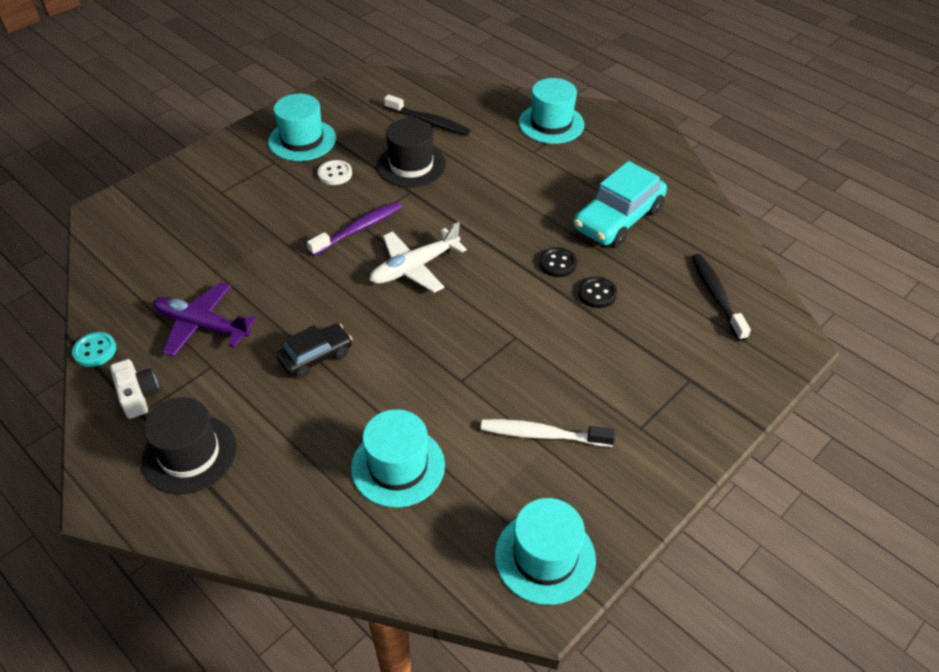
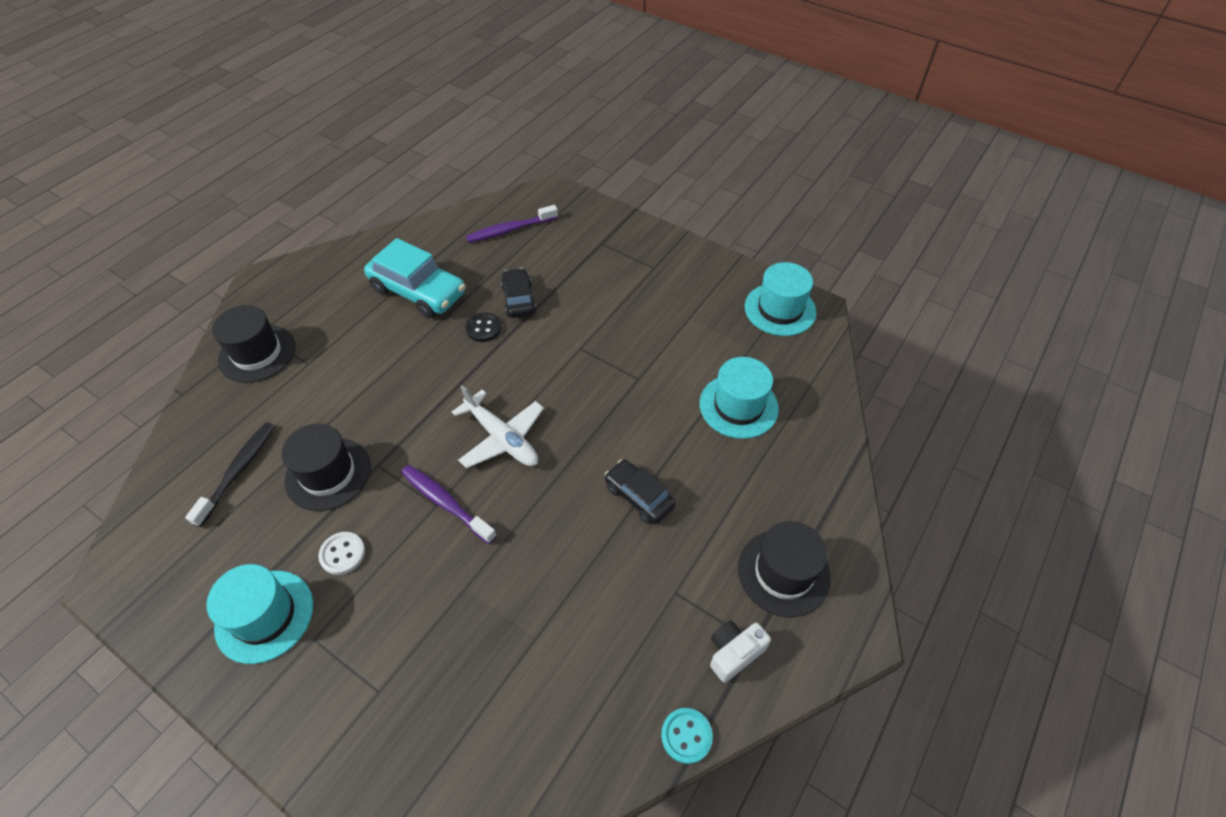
camera: 100 degrees left, 5 degrees up
(202, 326) = (622, 623): purple plane -> none
(542, 434) = (678, 320): white toothbrush -> none
(551, 123) = (257, 353): turquoise hat -> black hat
(597, 294) = (519, 299): black button -> black car
(716, 295) = (510, 230): black toothbrush -> purple toothbrush

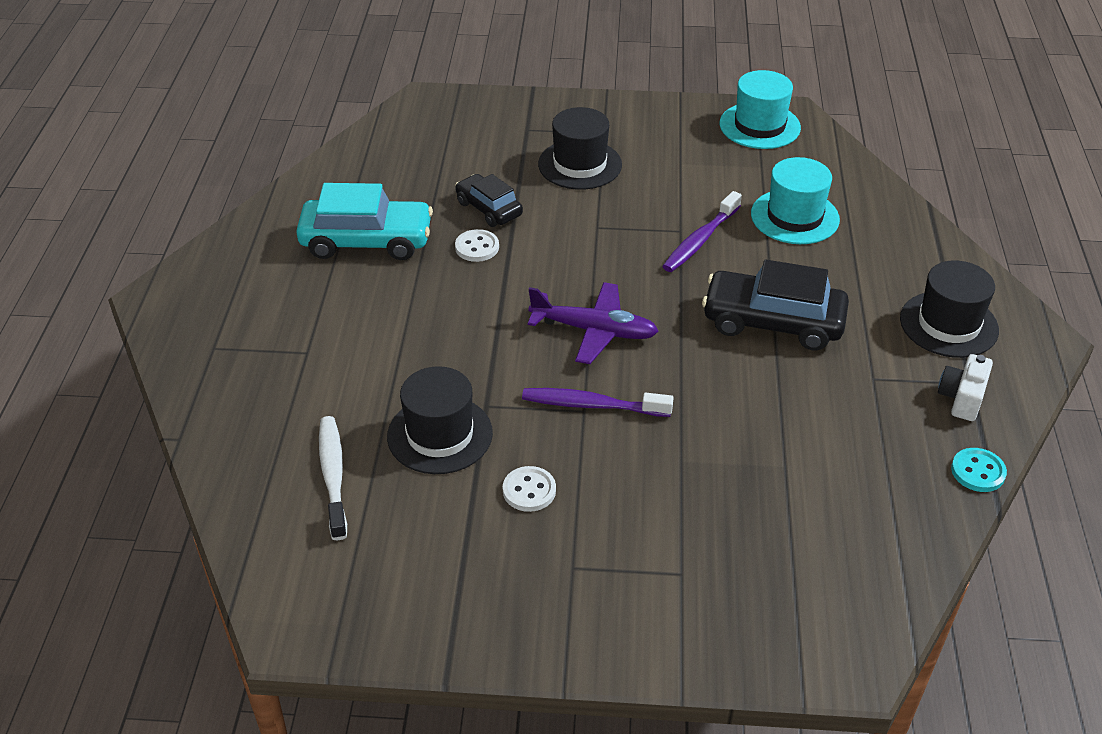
camera: 30 degrees left, 10 degrees down
(238, 471) = (333, 475): black toothbrush -> white toothbrush
(257, 353) = (232, 366): black hat -> black hat (580, 164)
(264, 616) = (501, 574): turquoise hat -> none
(483, 328) = (477, 247): black button -> white button
(502, 438) = (594, 330): white plane -> purple plane
(510, 230) = (413, 150): purple toothbrush -> purple toothbrush (700, 240)
(639, 496) = (772, 322): black car -> black car, size x1.68

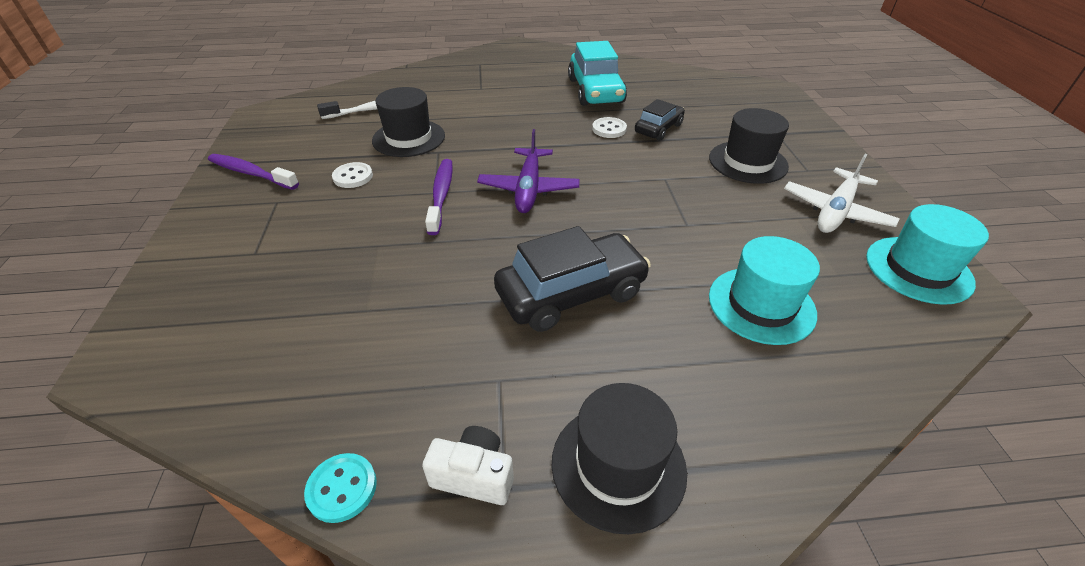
camera: 80 degrees right, 0 degrees up
(675, 139) = (836, 211): none -> white plane
(700, 240) = (678, 237): purple toothbrush -> purple toothbrush (251, 173)
(772, 322) = (571, 293): black car -> black car turned 60 degrees clockwise

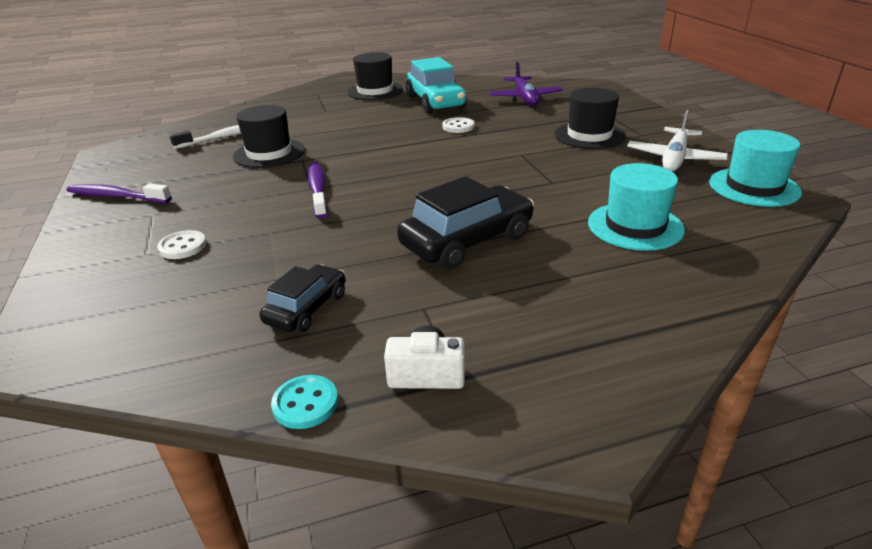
camera: 10 degrees left, 10 degrees down
(353, 177) = (224, 187): white button -> white button (183, 246)
(529, 188) = (400, 175): purple plane -> purple plane (525, 98)
(618, 465) = (552, 346): black hat -> black hat (375, 91)
(658, 128) = (502, 121): black car -> black car (307, 308)

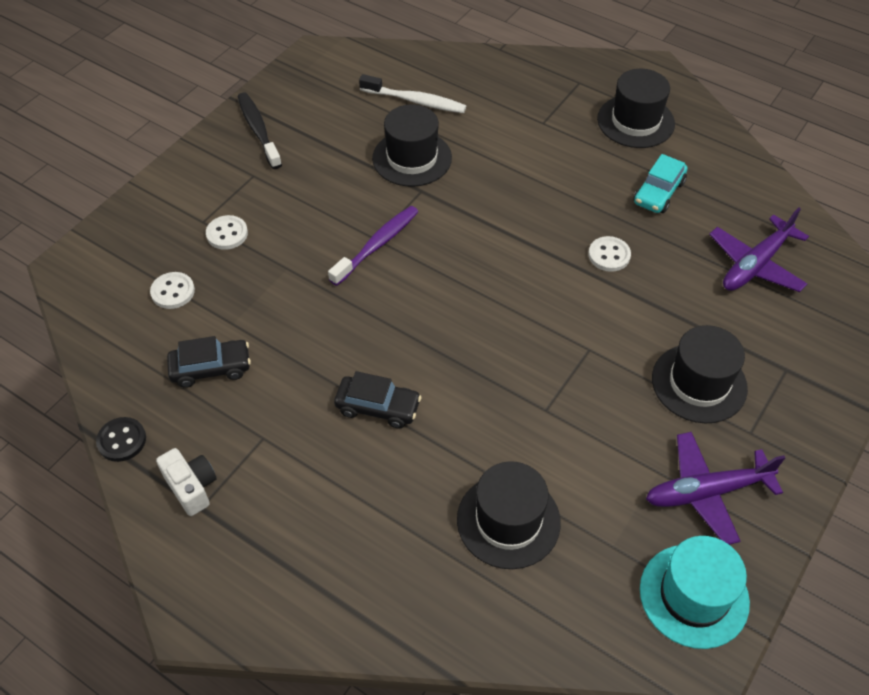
camera: 50 degrees right, 20 degrees up
(116, 196) = (258, 130): purple toothbrush -> black toothbrush
(187, 298) = (173, 292): none -> white button
(305, 403) = (122, 440): turquoise button -> black button
(435, 102) = (658, 192): turquoise car -> turquoise car, size x0.59
(467, 241) = (378, 407): black car -> black car, size x0.59
(635, 226) = (508, 521): turquoise hat -> black hat
(674, 158) = (707, 492): white plane -> purple plane

